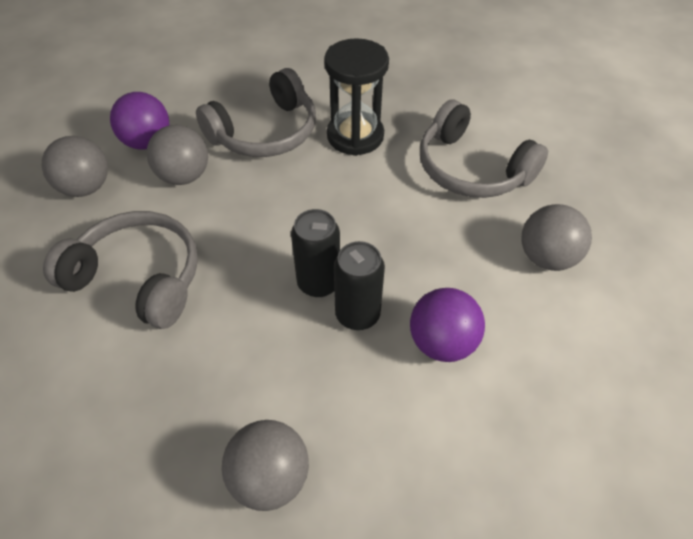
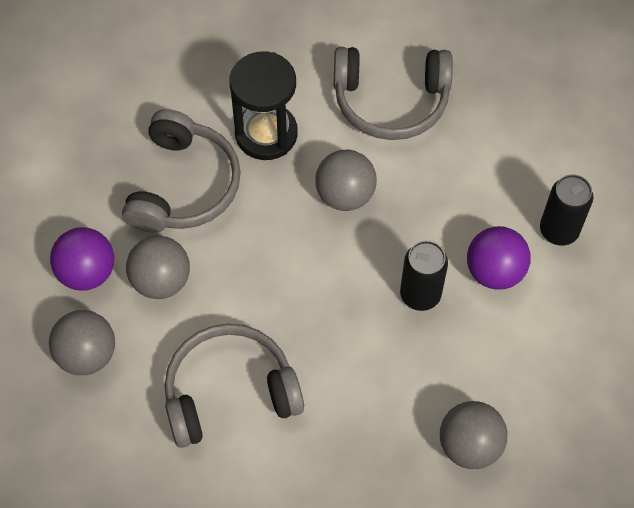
camera: 40 degrees left, 10 degrees up
(318, 283) = (369, 291): black can -> black can (559, 230)
(546, 257) = (510, 147): grey ball -> grey ball (345, 195)

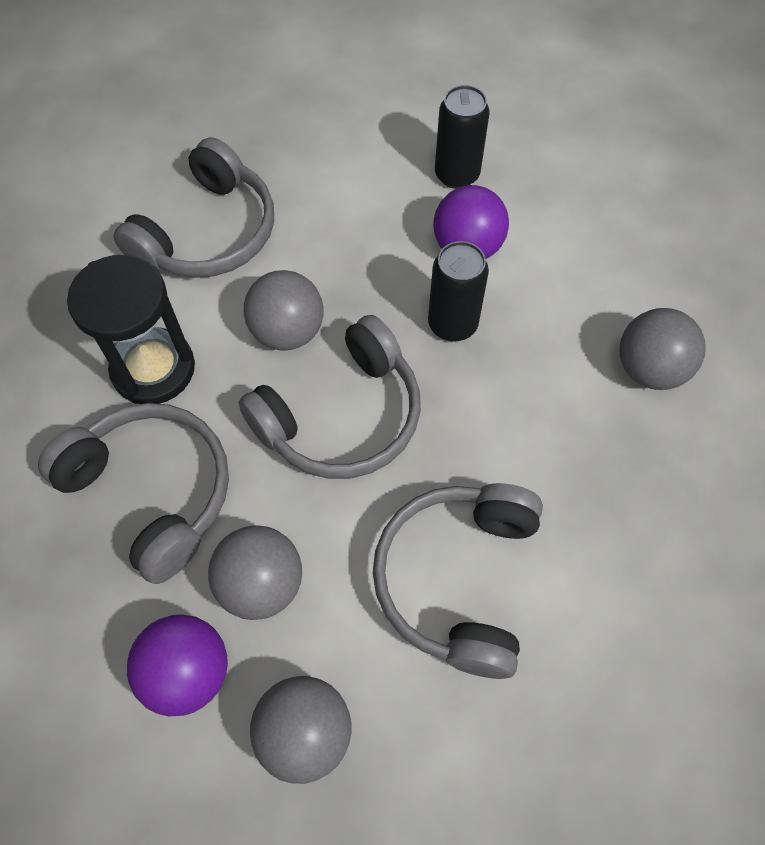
camera: 60 degrees left, 0 degrees up
(302, 263) = (341, 416): none -> grey headphones

